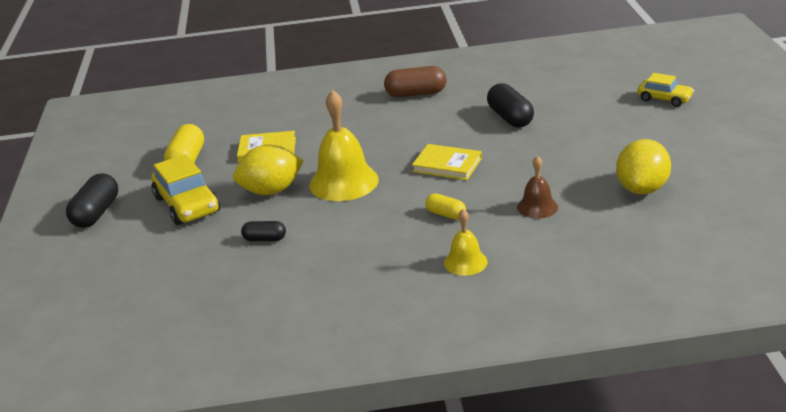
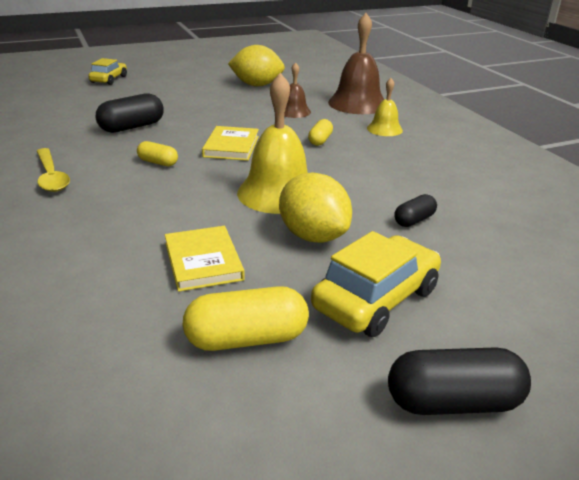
camera: 110 degrees left, 0 degrees up
(265, 239) = (414, 220): black capsule -> black capsule turned 60 degrees clockwise
(416, 94) = (51, 176): brown capsule -> yellow spoon
(424, 132) = (158, 162): none -> yellow capsule
(559, 257) = (357, 103): none -> brown bell

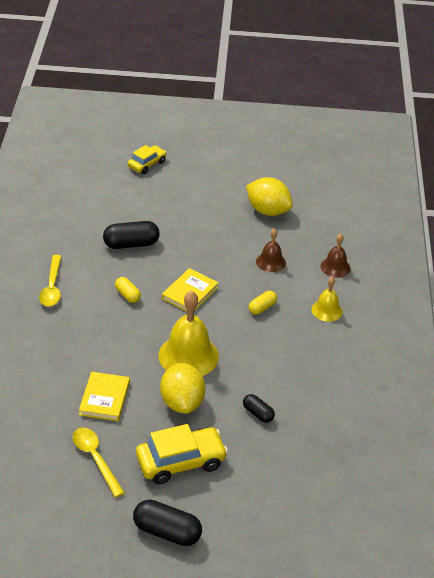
camera: 25 degrees right, 10 degrees up
(247, 339) = (95, 459): yellow capsule -> yellow spoon
(357, 103) = (335, 267): brown bell -> brown bell, size x0.54
(414, 220) = (258, 413): black capsule -> black capsule turned 60 degrees clockwise

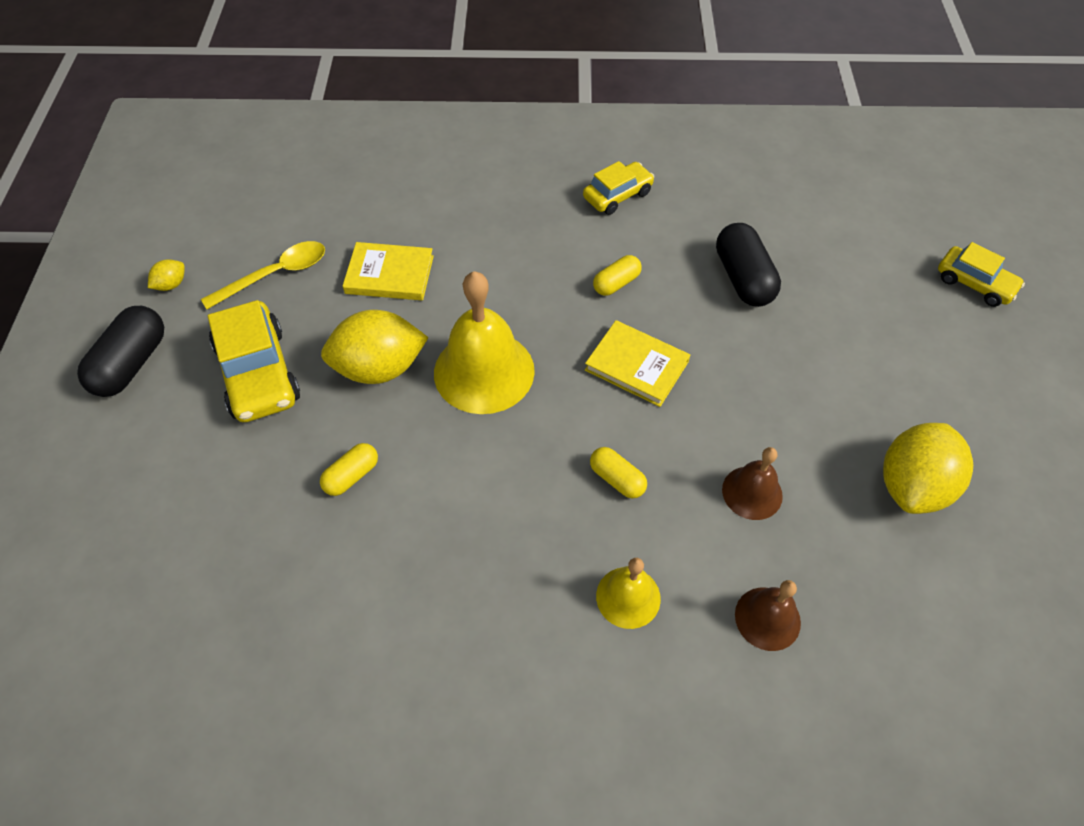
camera: 90 degrees right, 15 degrees up
(52, 287) = (617, 195): yellow spoon -> yellow car
(96, 518) = (171, 285): none -> yellow lemon
(258, 413) = (352, 476): black capsule -> yellow capsule

